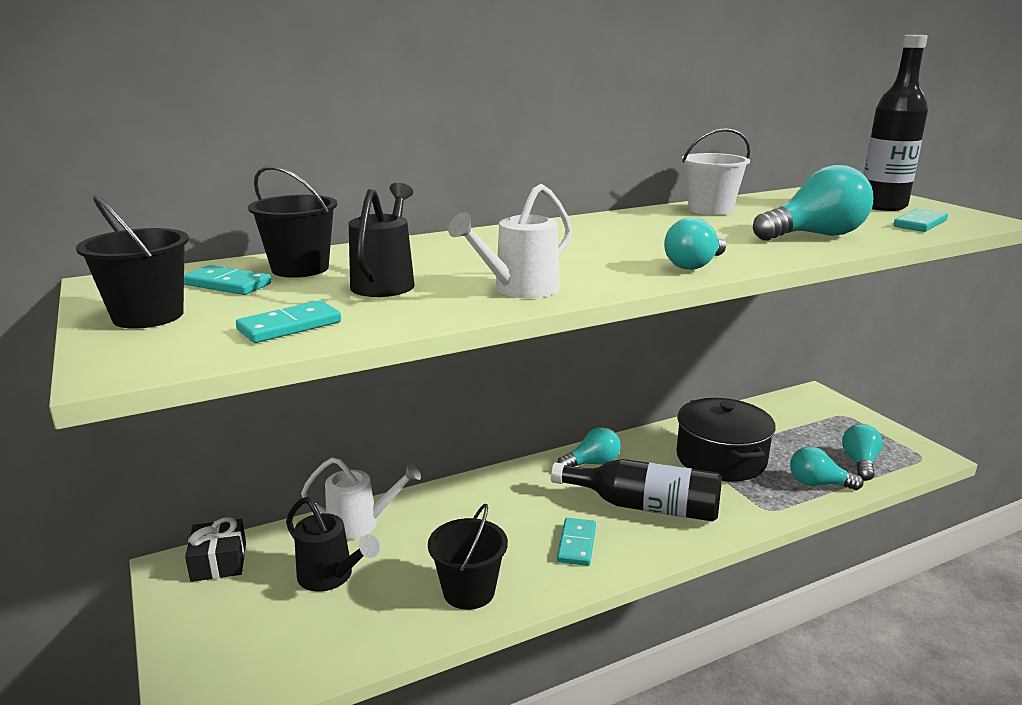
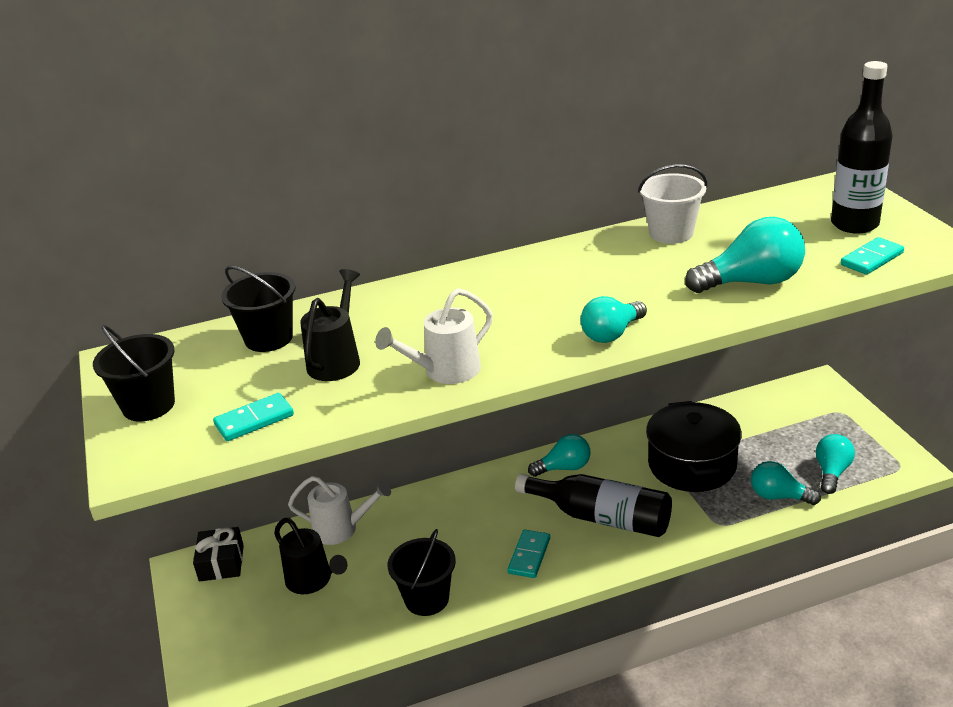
camera: 10 degrees right, 10 degrees up
(227, 284) = (208, 362): turquoise domino -> none

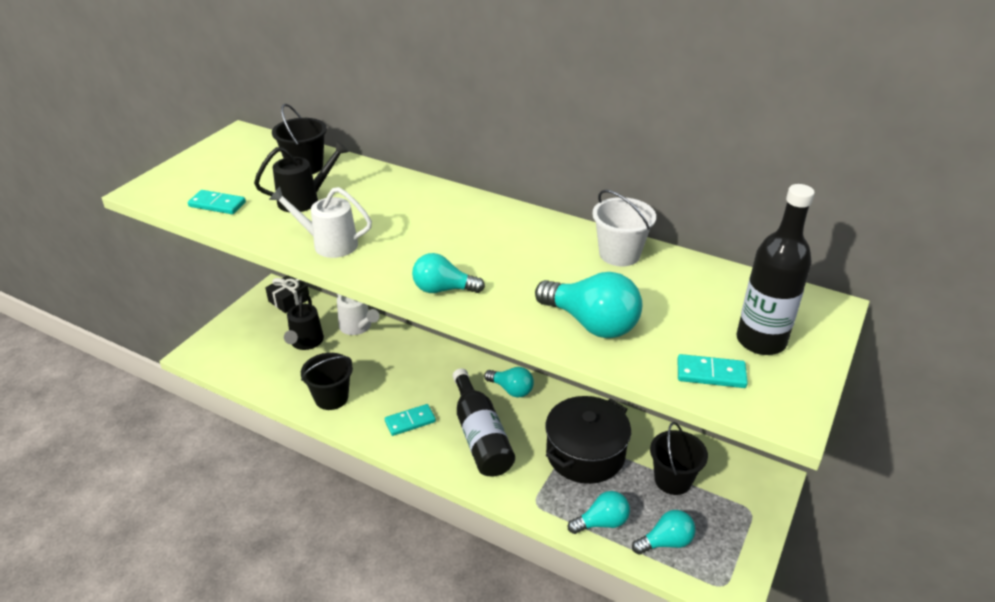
camera: 45 degrees right, 5 degrees up
(148, 405) = (203, 166): black bucket -> black bucket (673, 480)
(778, 496) = (602, 522): turquoise light bulb -> turquoise light bulb turned 90 degrees clockwise

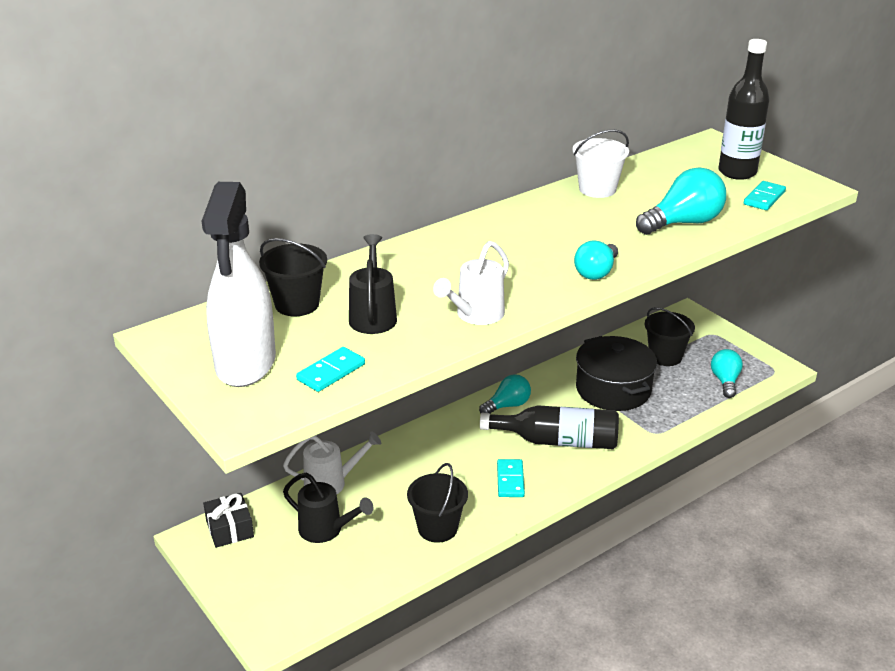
camera: 65 degrees left, 5 degrees down
(216, 171) = (245, 364): none -> white spray bottle
(602, 522) = (692, 405): turquoise light bulb -> none

